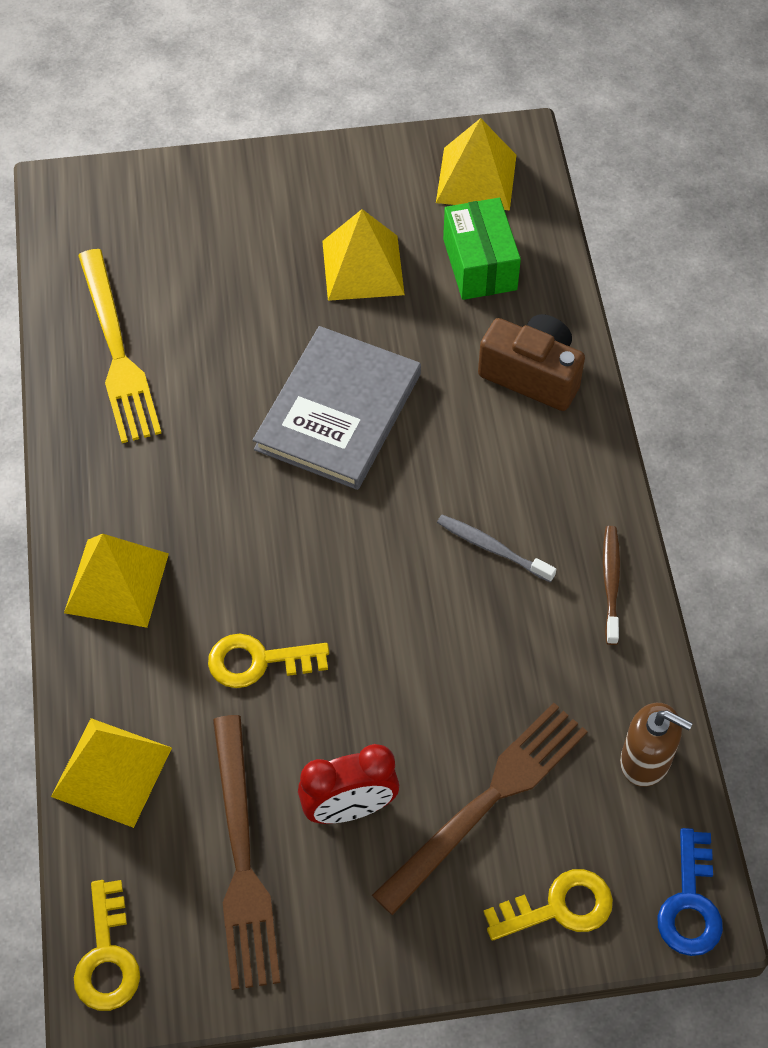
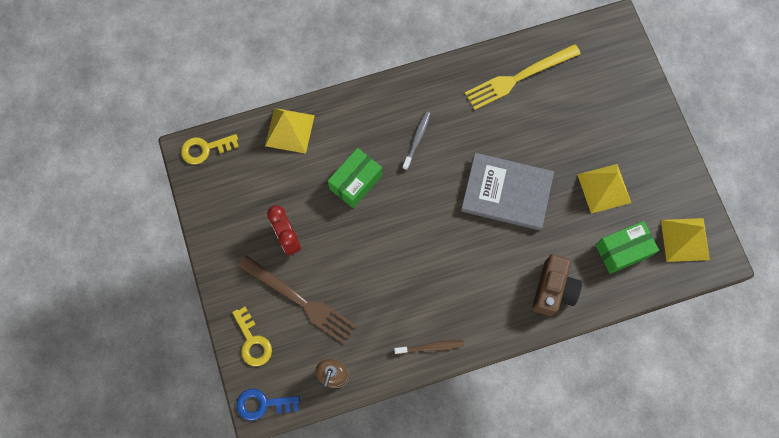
camera: 80 degrees right, 15 degrees up
(116, 583) = (386, 109): yellow pyramid -> none
(242, 859) = (256, 195): brown fork -> none
(258, 661) = (356, 182): yellow key -> green box
(492, 548) = (439, 283): grey toothbrush -> grey toothbrush (417, 139)

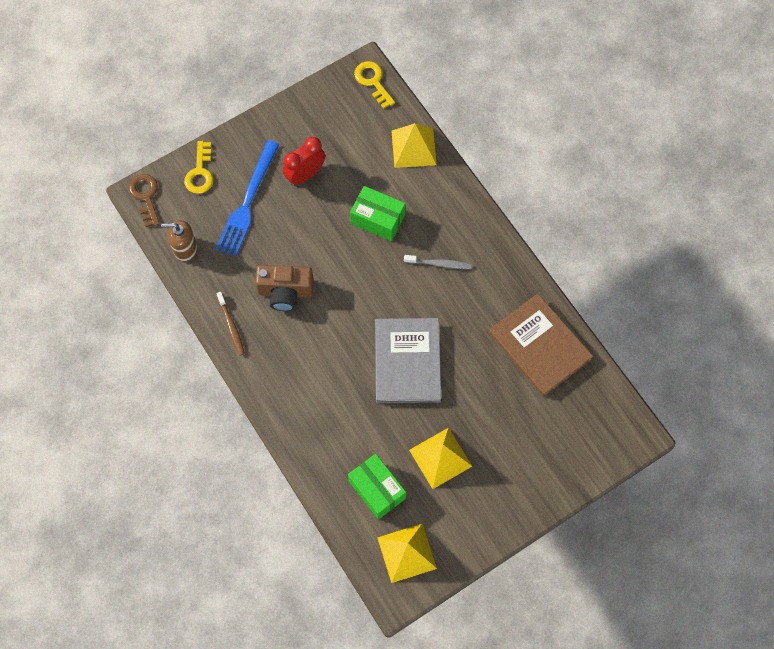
camera: 75 degrees right, 5 degrees down
(252, 341) = (200, 172): yellow key -> yellow key turned 45 degrees counterclockwise
(263, 404) = (145, 196): blue key -> brown key
(300, 301) = (248, 202): brown fork -> blue fork
(518, 77) = (539, 346): yellow fork -> brown book
(553, 290) = (317, 428): brown camera -> brown camera (285, 292)

